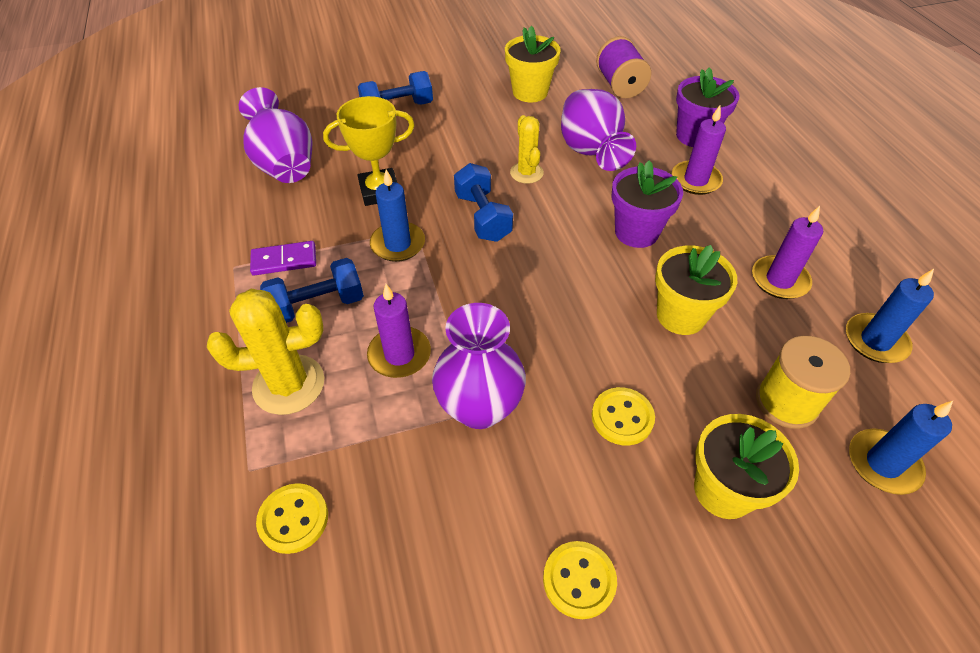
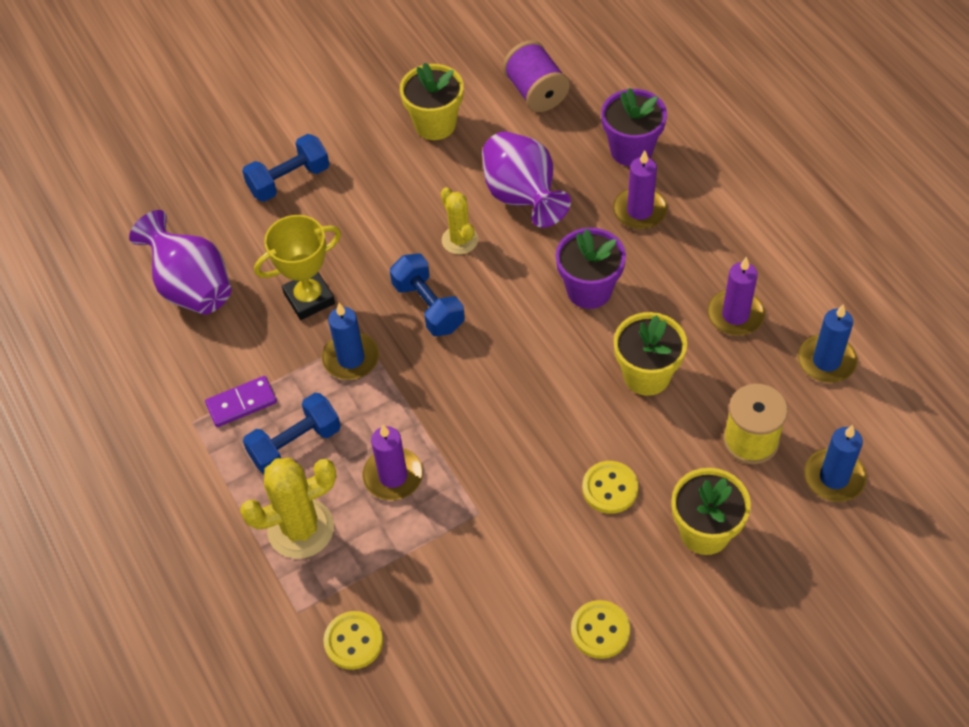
camera: 10 degrees left, 5 degrees up
(479, 407) = (482, 509): purple vase -> none

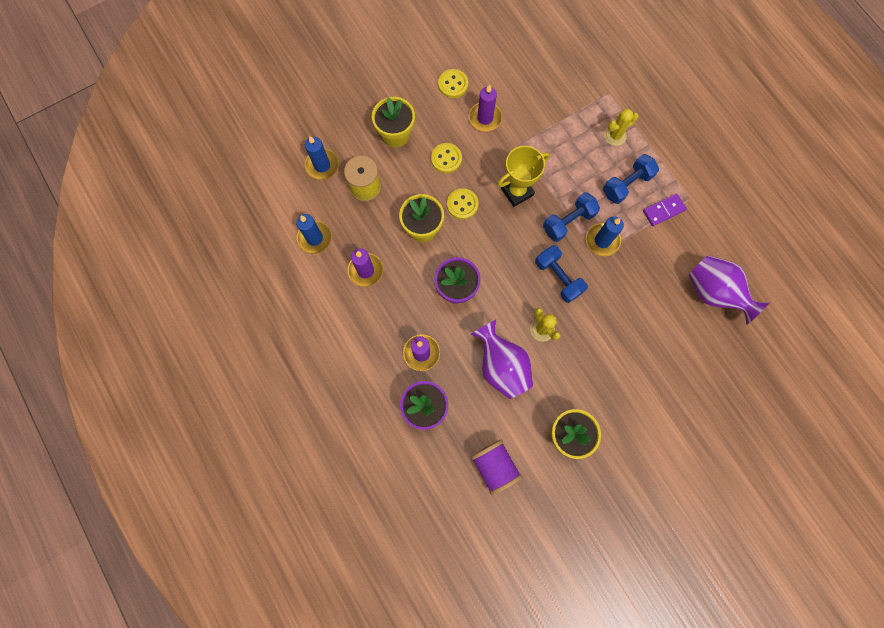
camera: 175 degrees right, 20 degrees up
(289, 180) = (666, 382): blue dumbbell -> blue dumbbell (568, 222)
(301, 529) = (615, 135): yellow cactus -> yellow cactus, size x0.62
(309, 298) = (635, 284): yellow trophy -> yellow trophy (517, 191)
(353, 641) = (578, 78): yellow button -> yellow button (462, 204)
(393, 476) = (568, 165): purple candle -> purple candle (485, 118)

